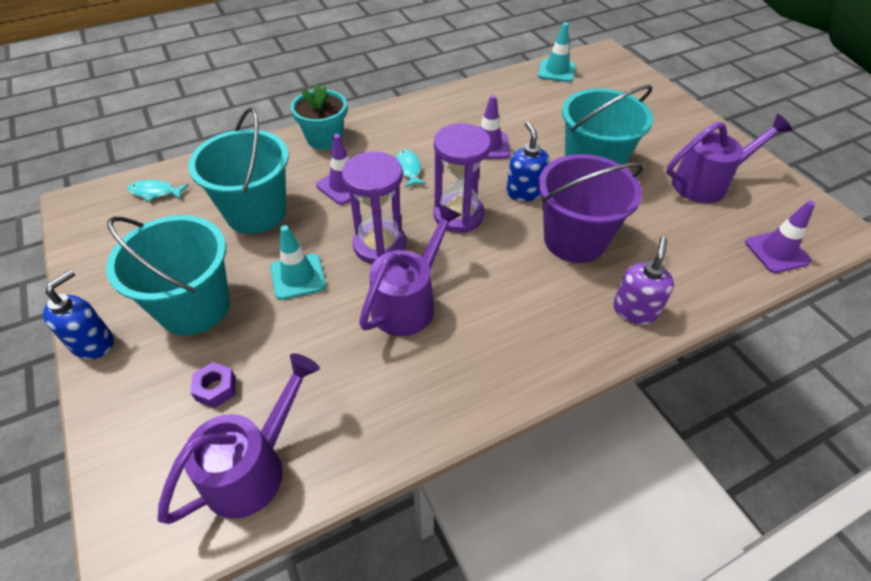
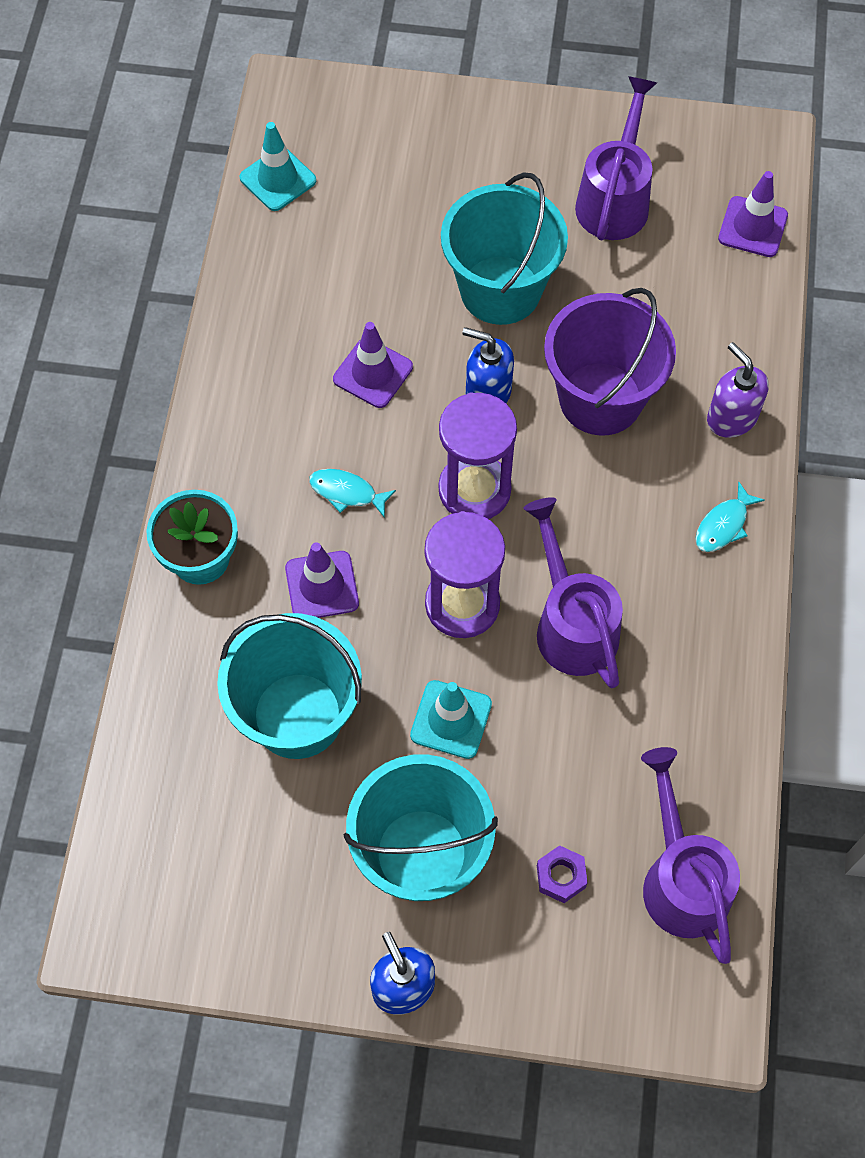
camera: 55 degrees left, 15 degrees up
(155, 192) = (157, 825): turquoise fish -> turquoise fish (723, 525)

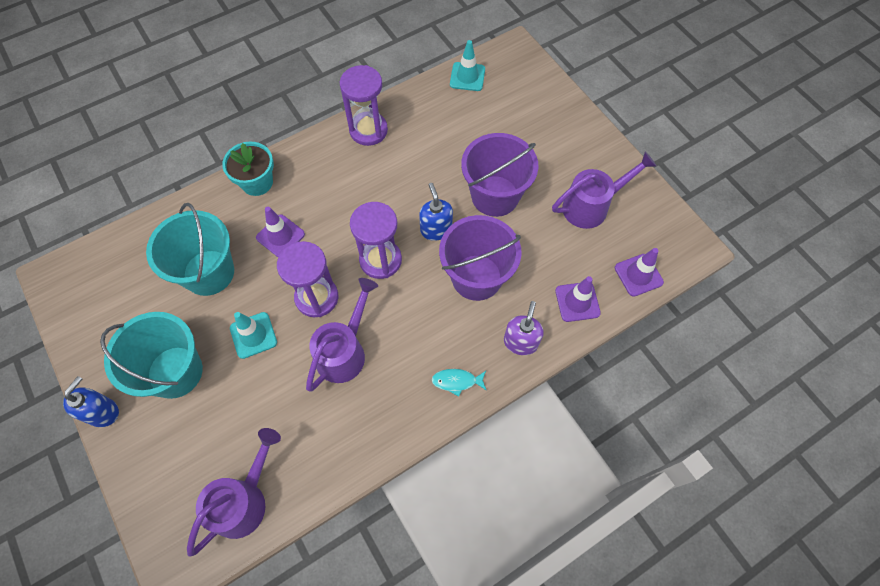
camera: 50 degrees right, 0 degrees up
(249, 360) = (368, 130): none -> purple hourglass
(347, 492) = (335, 212): turquoise fish -> none
(373, 373) = (404, 179): purple traffic cone -> purple traffic cone (577, 302)
(500, 290) = (495, 196): turquoise bucket -> purple bucket
(560, 876) = (206, 442): purple nut -> none

